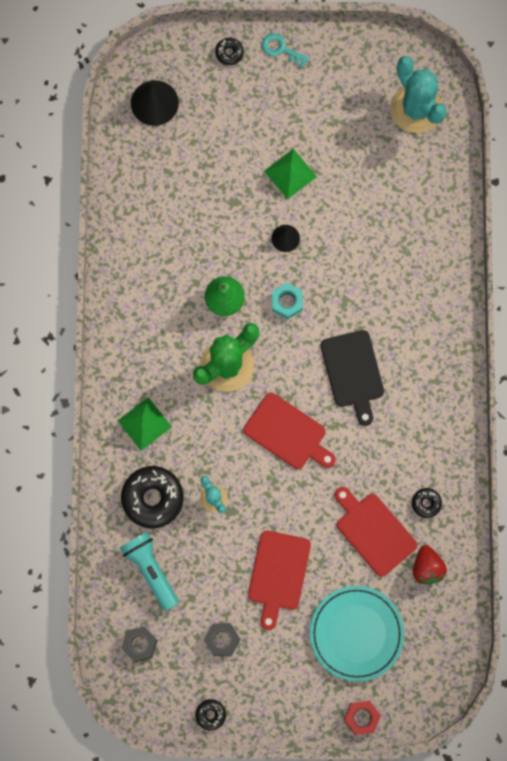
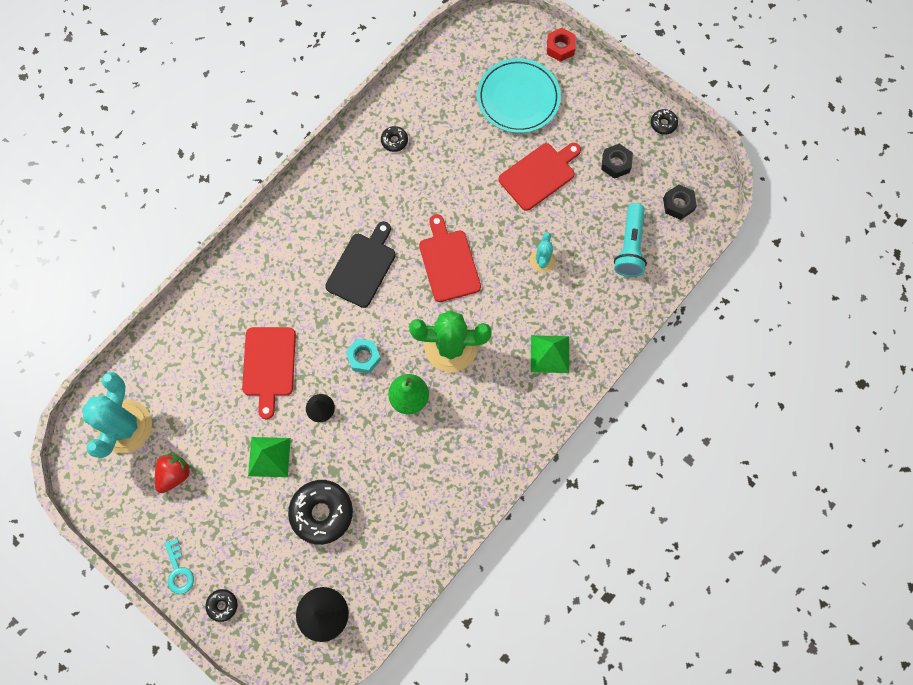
camera: 140 degrees left, 5 degrees down
(152, 498) = (588, 295): black donut -> black donut (322, 513)
(374, 531) = (447, 151): red cutting board -> red cutting board (269, 365)
(427, 568) = (432, 101): red strawberry -> red strawberry (174, 474)

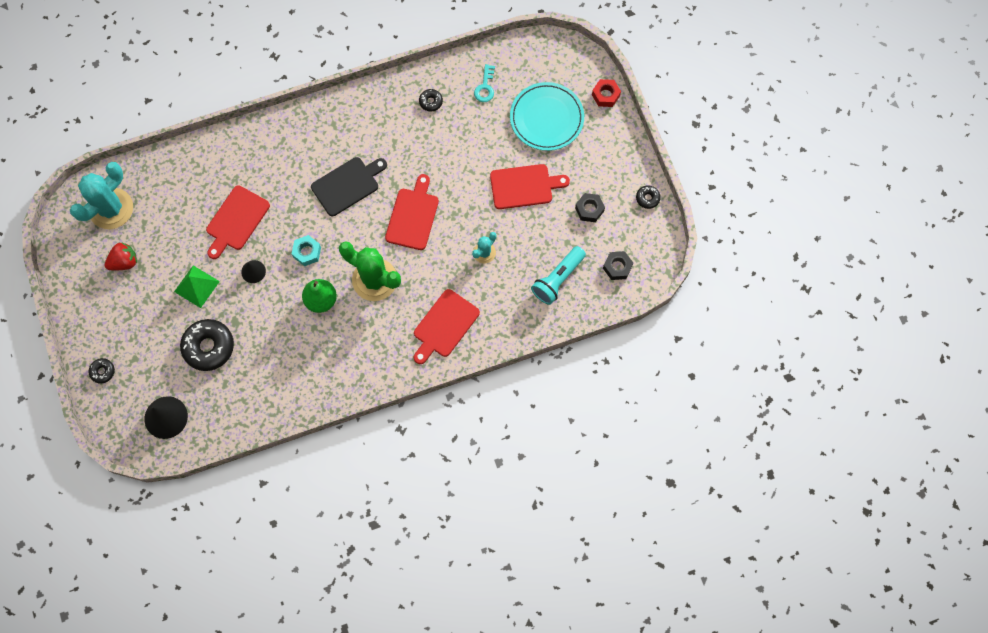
camera: 30 degrees right, 0 degrees up
(179, 571) = (87, 331): turquoise key -> turquoise key (485, 87)
(549, 354) = (444, 325): green pyramid -> red cutting board

